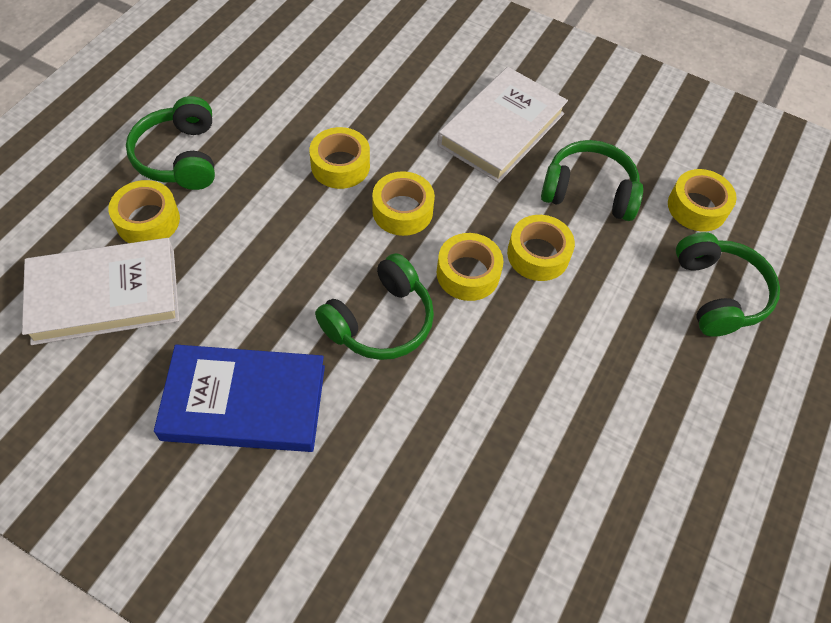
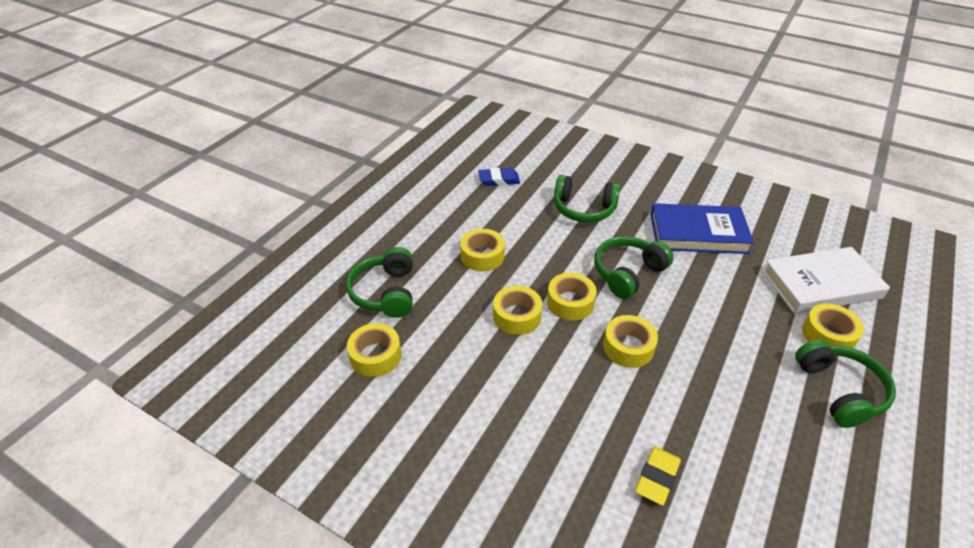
camera: 175 degrees left, 15 degrees down
(340, 165) = (693, 386): yellow tape -> yellow tape (482, 256)
(401, 90) = (657, 478): none -> yellow eraser
(501, 129) = (546, 430): white book -> none
(588, 191) = (468, 368): green headphones -> green headphones (584, 209)
(594, 559) = (499, 180): none -> blue eraser

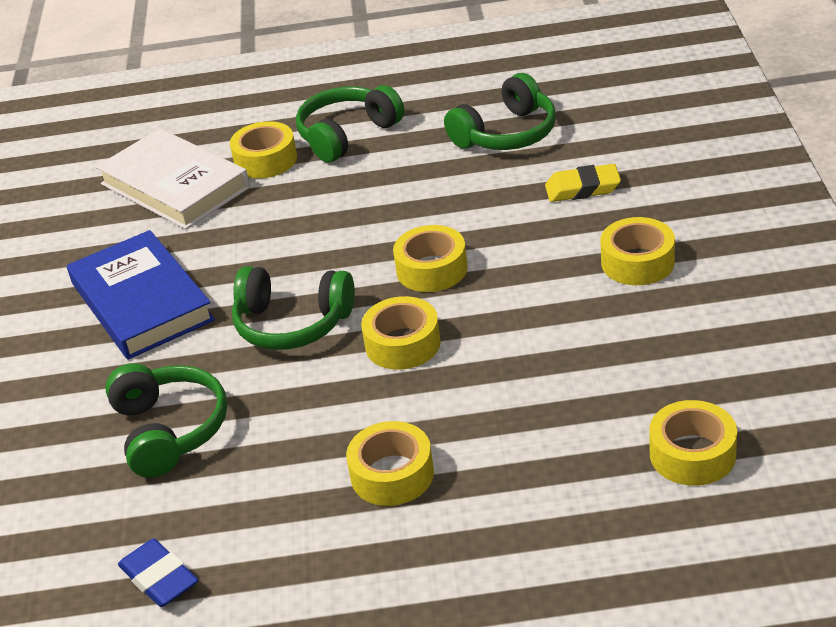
camera: 120 degrees left, 5 degrees down
(385, 292) = (580, 527): green headphones -> green headphones (507, 134)
(517, 316) = (478, 374): yellow tape -> yellow tape (637, 262)

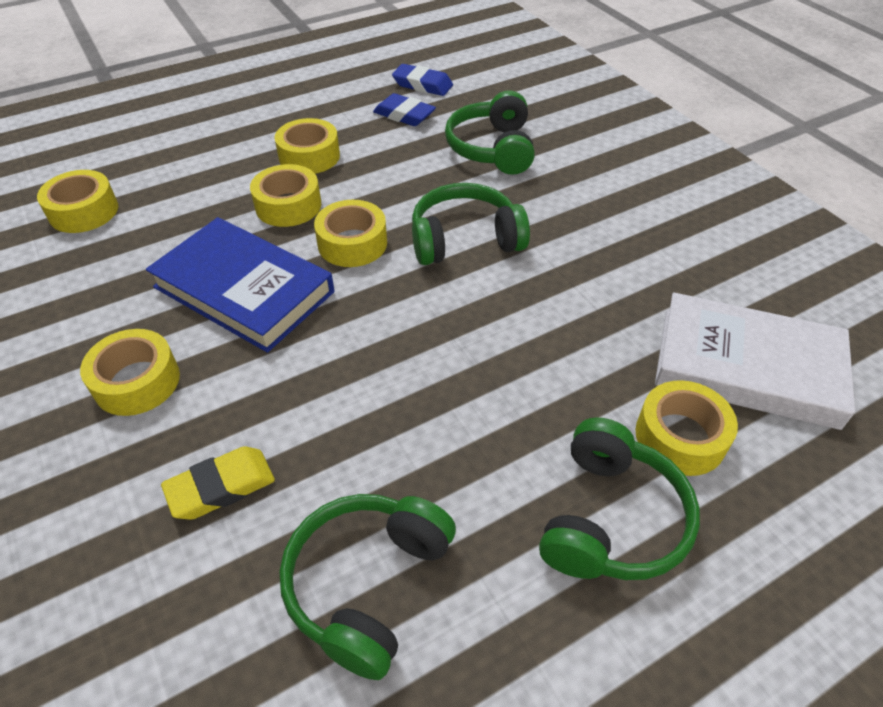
camera: 150 degrees right, 10 degrees up
(142, 302) = (621, 229): blue book -> blue book (244, 289)
(169, 430) = (492, 148): green headphones -> green headphones turned 45 degrees clockwise
(229, 519) = (404, 115): none -> blue eraser
(431, 269) = (364, 322): yellow tape -> yellow tape (288, 205)

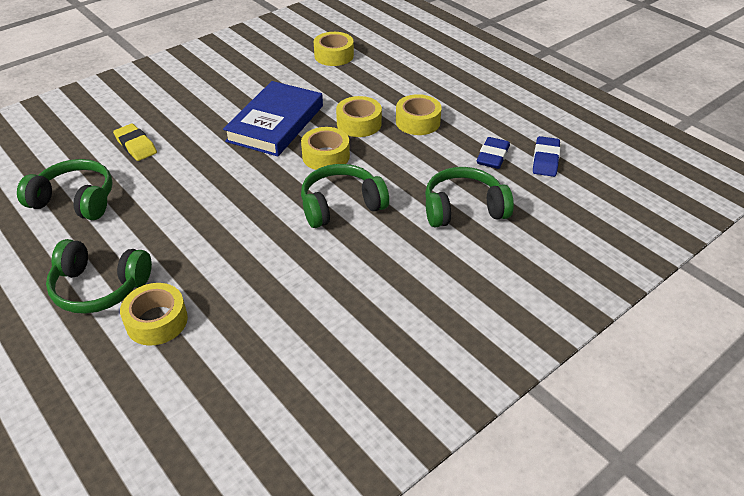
camera: 80 degrees right, 5 degrees down
(137, 381) = (203, 106): yellow tape -> none
(465, 239) = (341, 205): green headphones -> green headphones turned 90 degrees counterclockwise
(747, 366) = (221, 363): white book -> none

